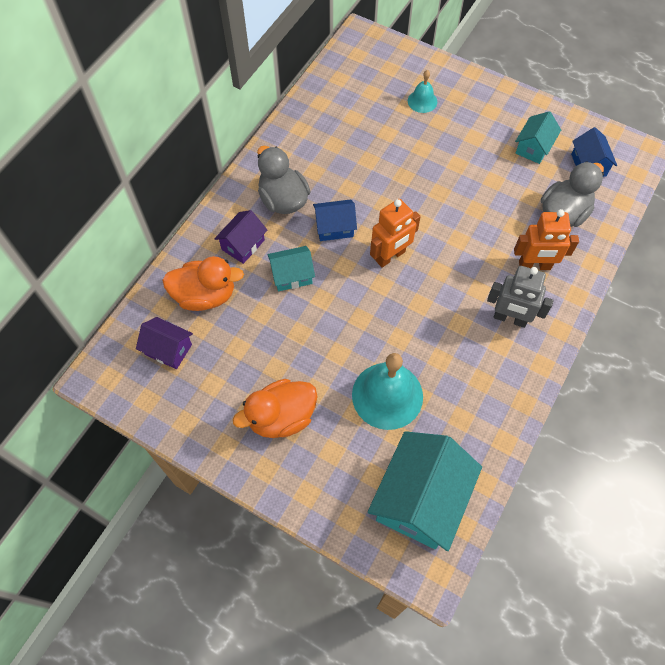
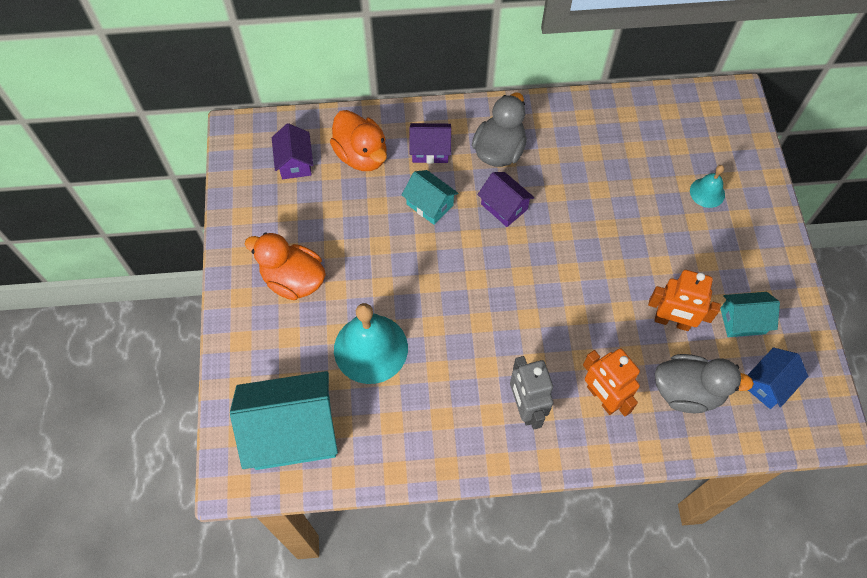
camera: 55 degrees right, 0 degrees up
(334, 227) = (504, 207): blue house -> purple house
(390, 256) = (511, 268): orange robot -> orange robot (672, 321)

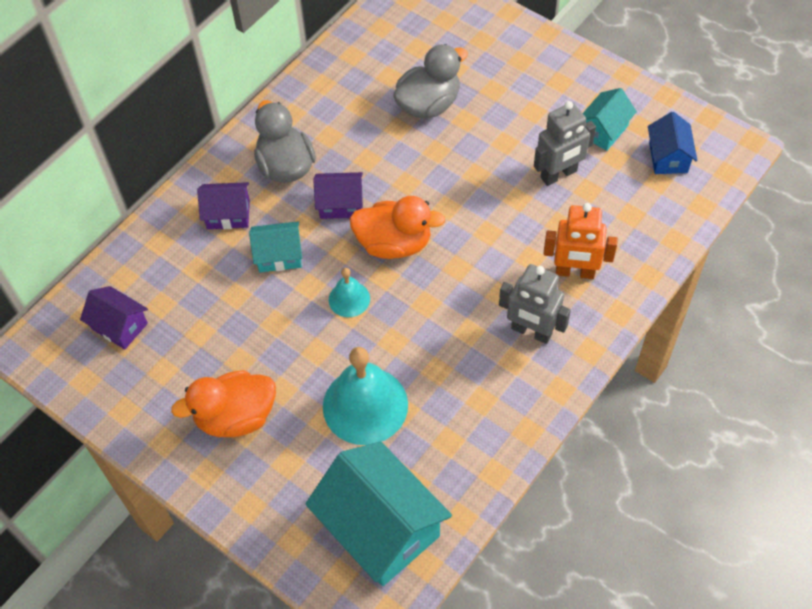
camera: 45 degrees left, 5 degrees down
(293, 432) = (380, 528): turquoise house -> turquoise house turned 75 degrees counterclockwise
(361, 155) = (173, 269): orange duck -> orange duck (394, 244)
(430, 150) = (228, 214): purple house -> purple house turned 45 degrees clockwise
(672, 321) = (559, 175): orange robot -> grey robot
(687, 391) = (624, 212): grey duck -> grey duck (428, 104)
(707, 192) = (477, 63): turquoise bell -> turquoise bell (349, 299)

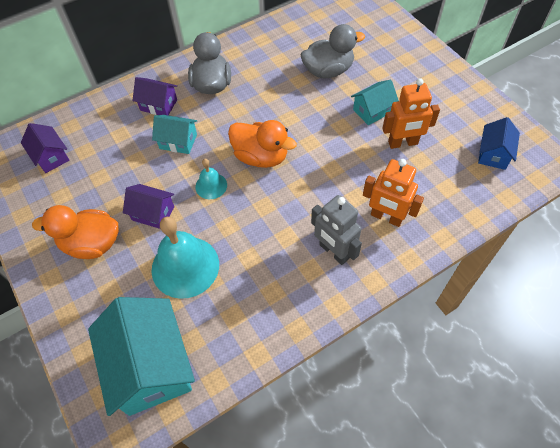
camera: 20 degrees right, 0 degrees up
(340, 204) = (236, 119): purple house -> purple house (153, 213)
(559, 175) = (403, 143): grey robot -> orange robot
(603, 130) = (449, 121): turquoise house -> turquoise house (372, 111)

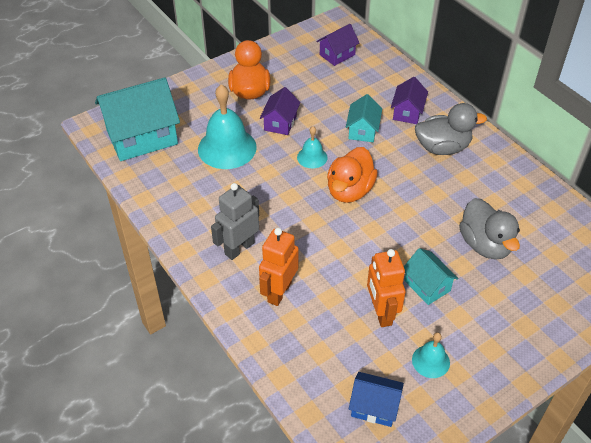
camera: 85 degrees right, 10 degrees down
(446, 116) = (430, 361): none -> turquoise bell

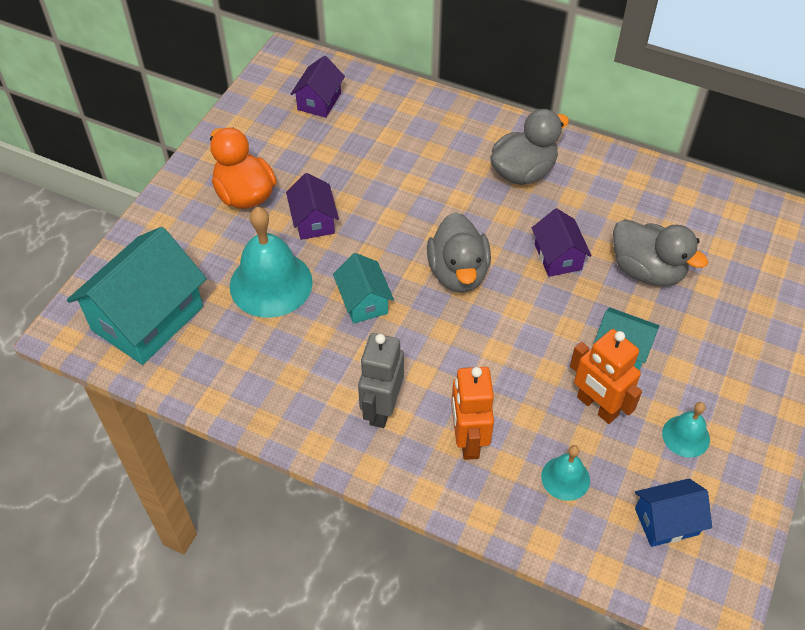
camera: 30 degrees left, 5 degrees up
(312, 157) = (384, 249): turquoise bell -> turquoise bell (565, 478)
(349, 191) = (458, 273): orange duck -> grey duck
(363, 130) = (419, 188): turquoise house -> turquoise house (363, 301)
(407, 112) = (454, 143): purple house -> purple house (558, 257)

